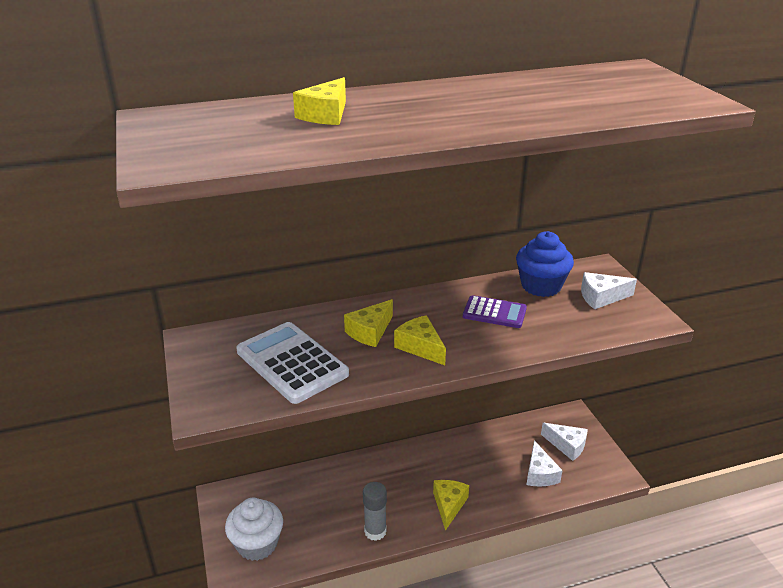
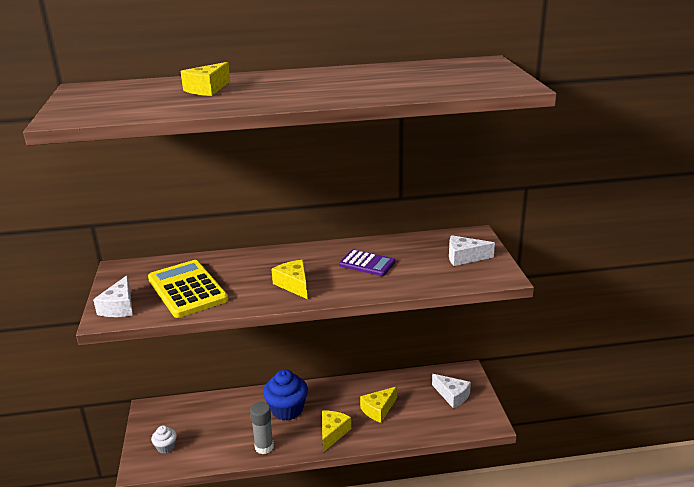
camera: 10 degrees right, 5 degrees down
(257, 544) = (166, 447): white cupcake -> white cupcake, size x0.53
(291, 363) = (187, 289): white calculator -> yellow calculator
(370, 331) = (259, 271): yellow cheese -> yellow cheese (378, 409)
(540, 473) = (420, 416): white cheese -> white cheese (119, 307)
(541, 286) = (416, 246): blue cupcake -> blue cupcake (287, 409)

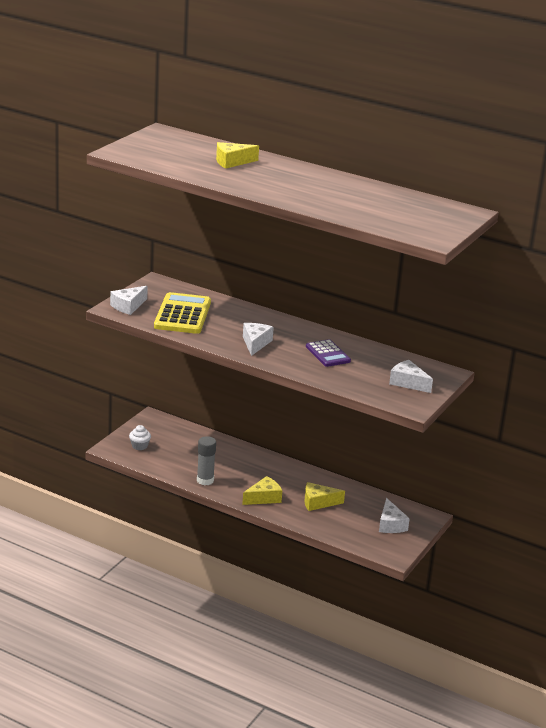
camera: 35 degrees right, 0 degrees up
(287, 409) = (249, 467): blue cupcake -> none
(294, 285) = (255, 343): yellow cheese -> white cheese

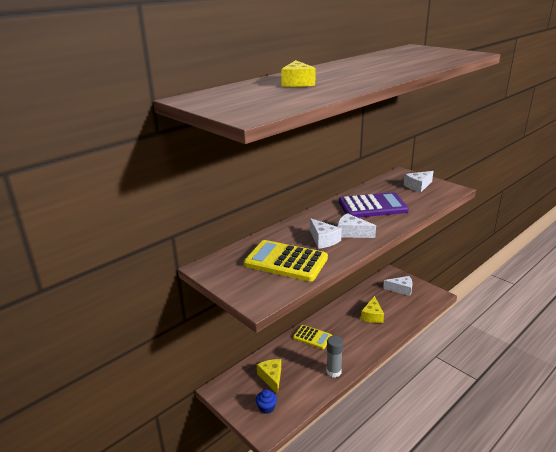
camera: 70 degrees left, 0 degrees up
(128, 306) = (256, 291): white cheese -> white cheese (323, 240)
(139, 446) = (266, 407): white cupcake -> blue cupcake
(256, 463) = (312, 337): none -> yellow calculator
(264, 498) = (364, 342): yellow cheese -> yellow cheese (271, 378)
(328, 354) = (372, 206): purple calculator -> purple calculator, size x1.66

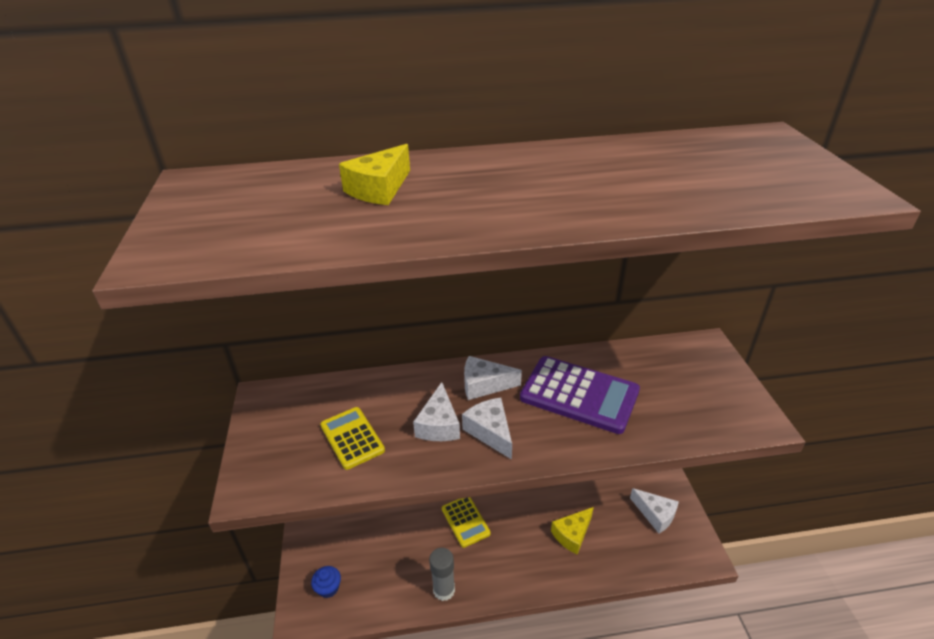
camera: 35 degrees right, 10 degrees up
(271, 378) = (369, 550): yellow cheese -> none
(286, 261) = (352, 438): yellow calculator -> yellow calculator, size x0.60
(418, 186) = (702, 386): white cheese -> white cheese (484, 385)

